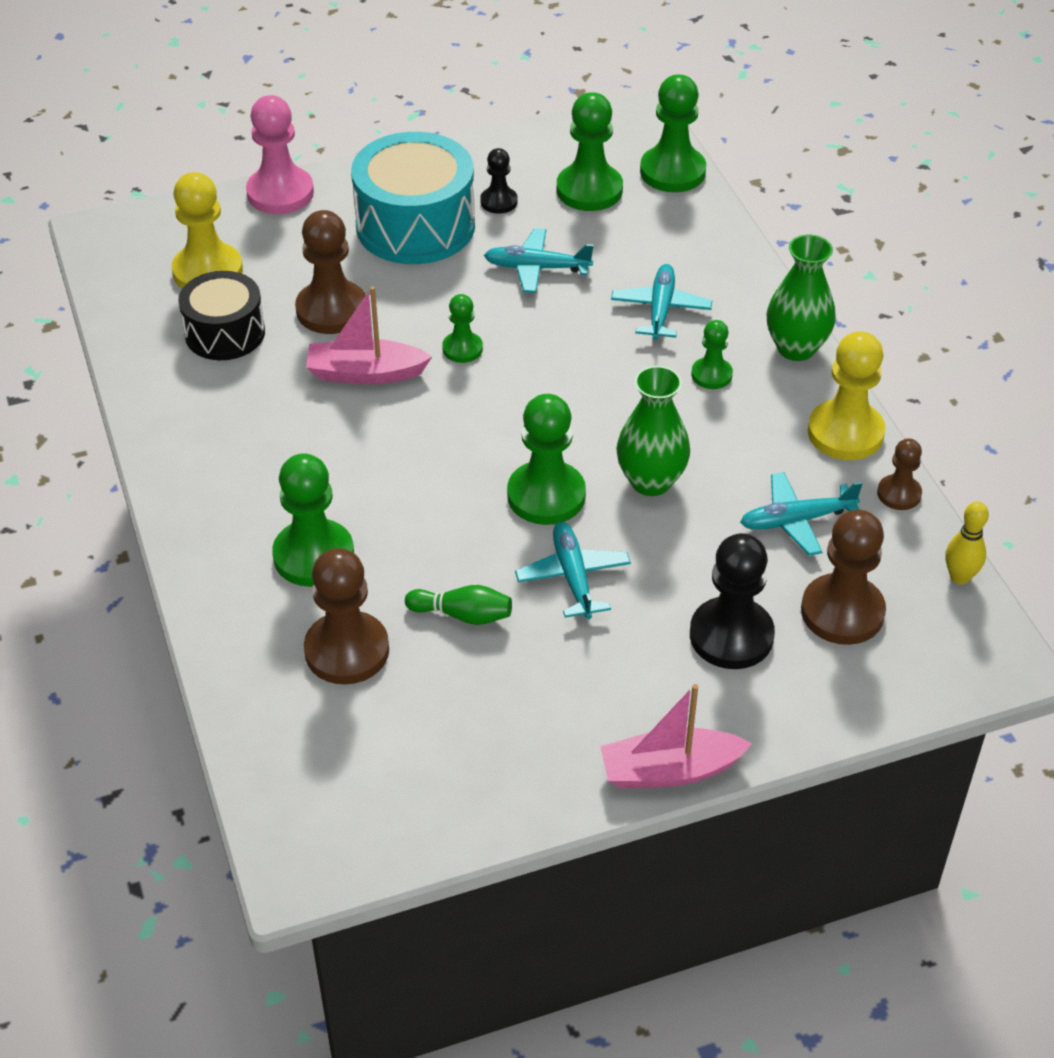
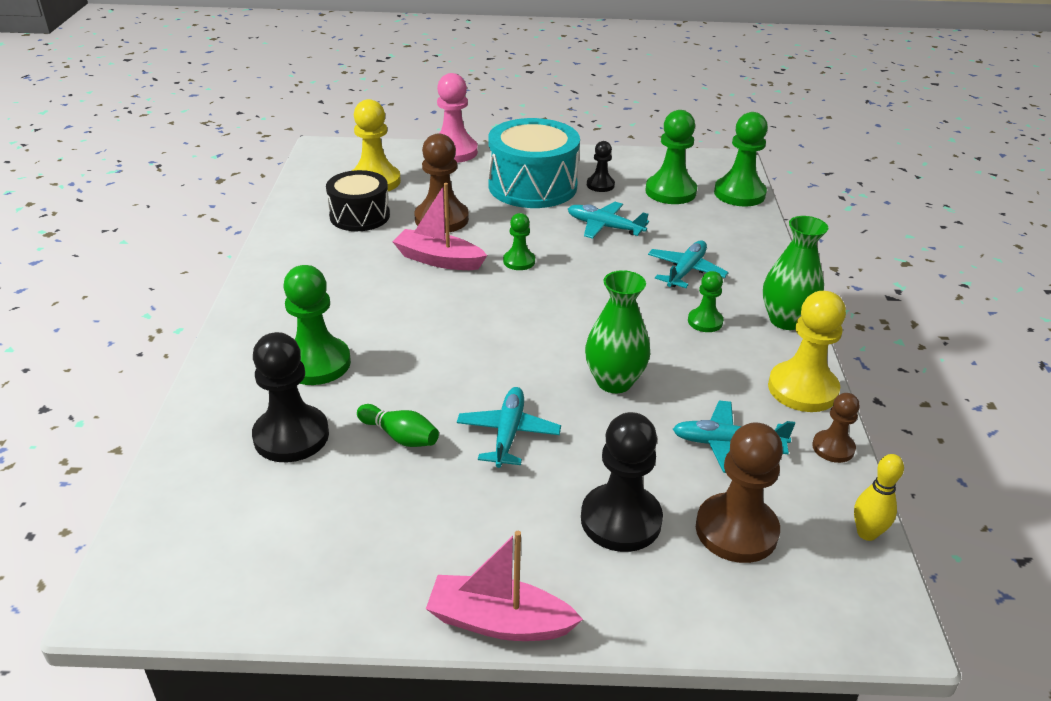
camera: 20 degrees right, 10 degrees down
(347, 650) = (291, 436): brown pawn -> black pawn
(546, 495) = (522, 370): green pawn -> none

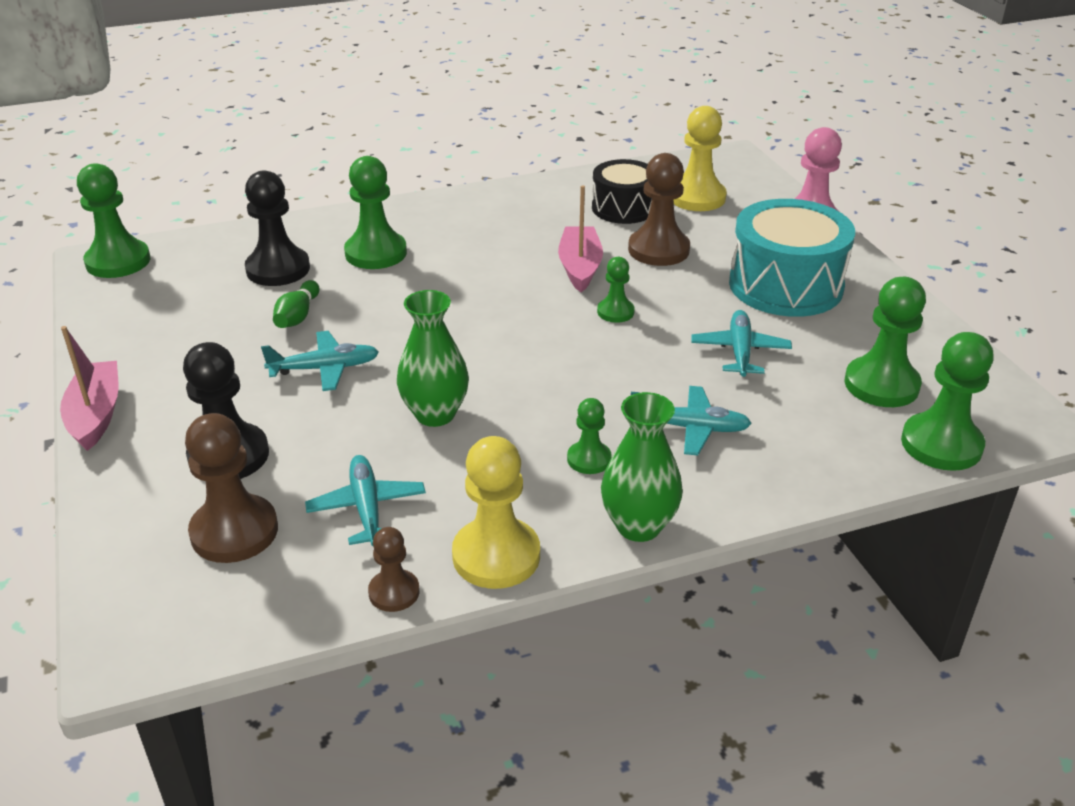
camera: 70 degrees right, 0 degrees up
(149, 575) = (118, 261): none -> green pawn
(600, 185) = (839, 329): black pawn -> none
(866, 533) = (256, 631): yellow bowling pin -> none

